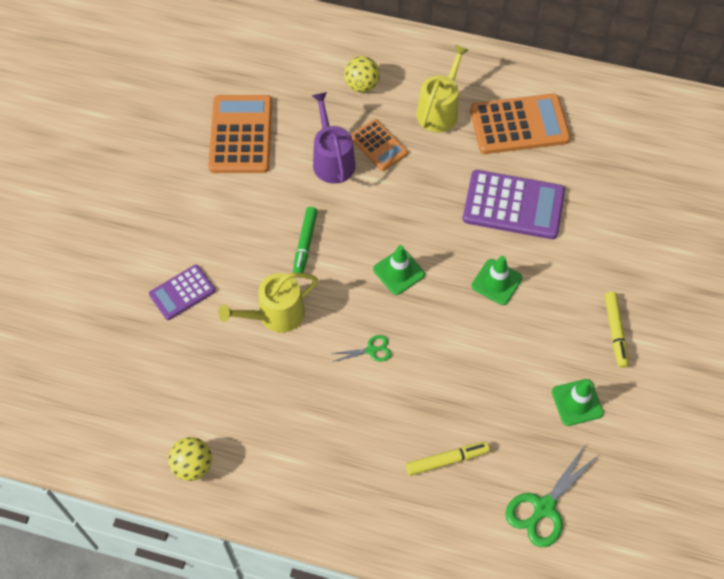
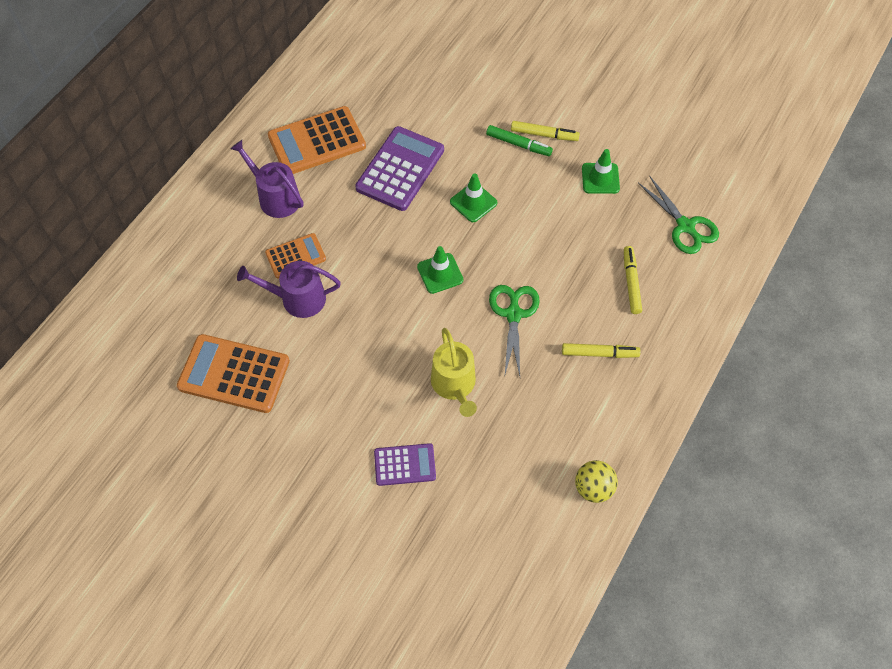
camera: 75 degrees left, 0 degrees up
(182, 292) = (405, 465): purple calculator -> purple calculator turned 75 degrees counterclockwise
(305, 244) = (385, 343): green marker -> green marker (518, 144)
(348, 443) = (599, 353): none -> yellow marker
(361, 85) = (218, 253): yellow ball -> none
(371, 350) = (513, 314): green scissors -> green scissors, size x1.86
(439, 110) = (275, 197): yellow watering can -> purple watering can
(519, 125) = (317, 141): orange calculator -> orange calculator turned 120 degrees counterclockwise

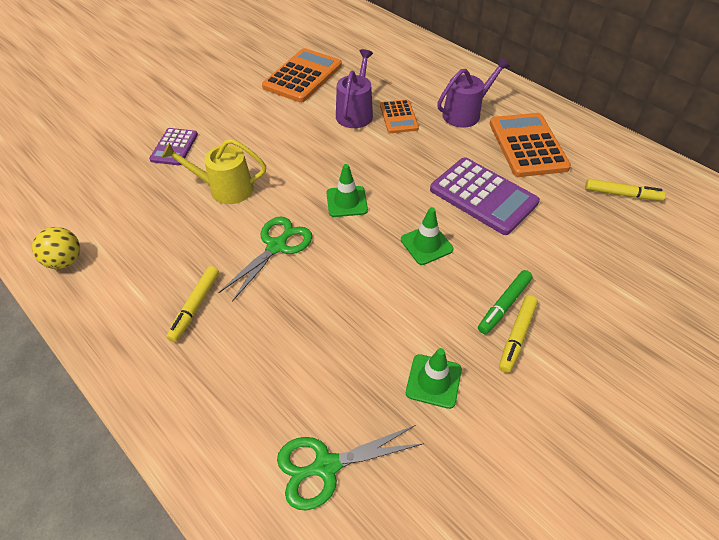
camera: 105 degrees right, 10 degrees down
(513, 314) = (277, 246): green scissors -> green scissors turned 75 degrees counterclockwise
(631, 283) = (266, 366): yellow marker -> yellow marker (621, 194)

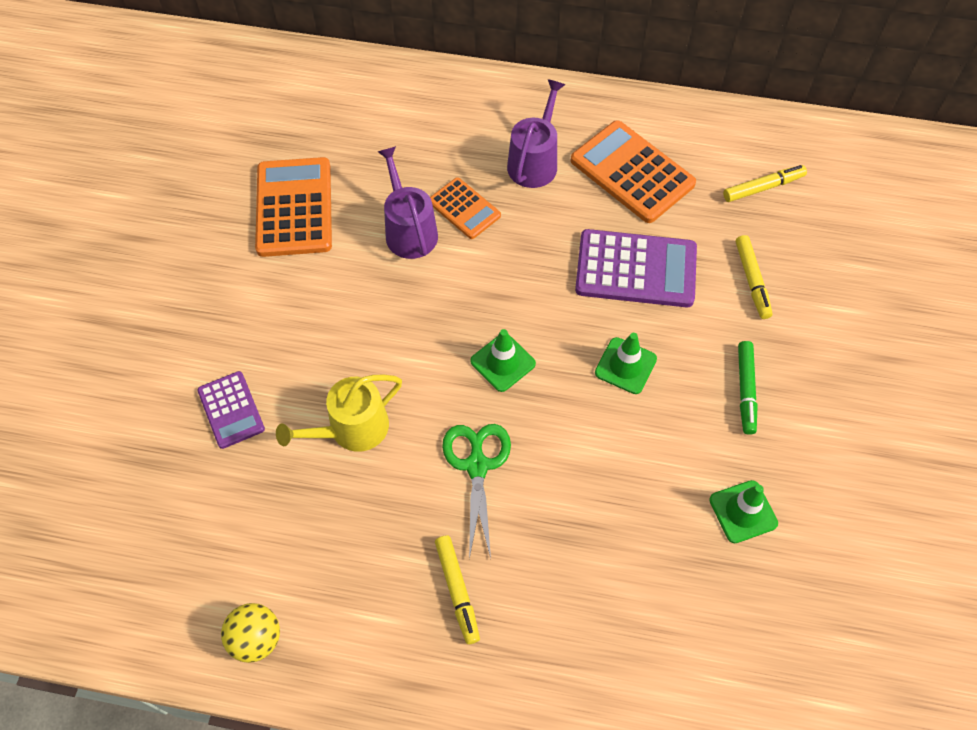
camera: 35 degrees left, 10 degrees up
(325, 466) = (717, 656): green scissors -> none
(517, 336) = (779, 416): yellow marker -> yellow marker (752, 280)

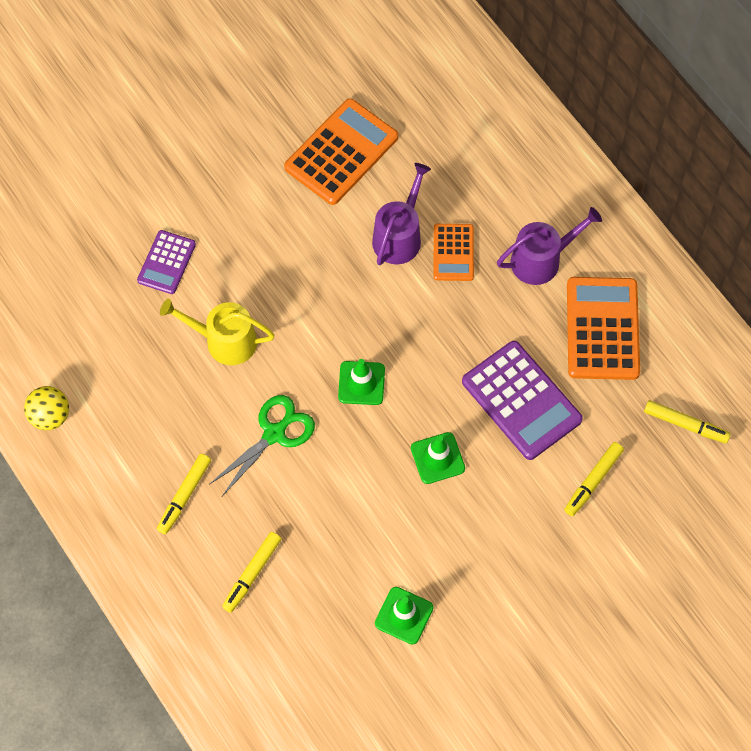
camera: 45 degrees right, 5 degrees up
(588, 599) = (252, 573): none -> yellow marker
(745, 390) = (498, 546): green marker -> none

